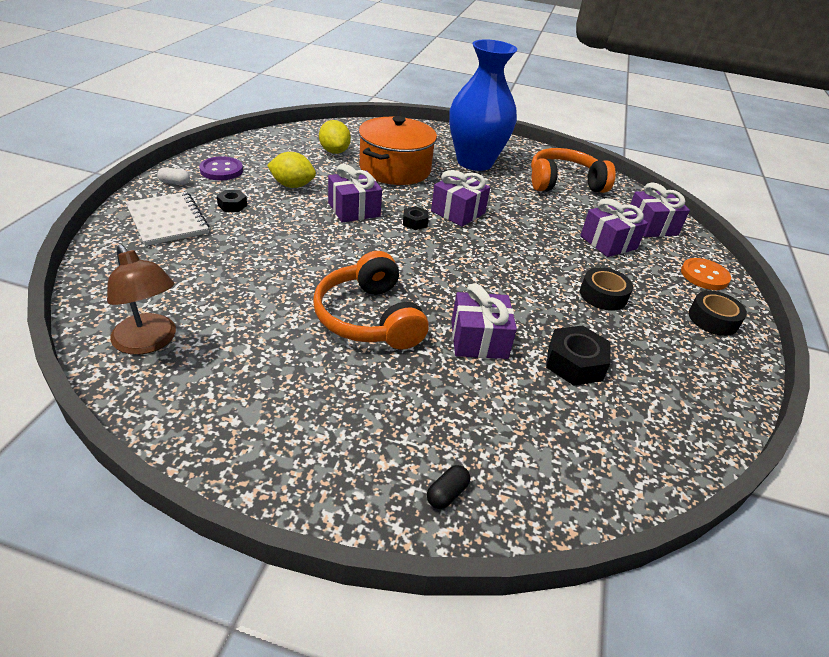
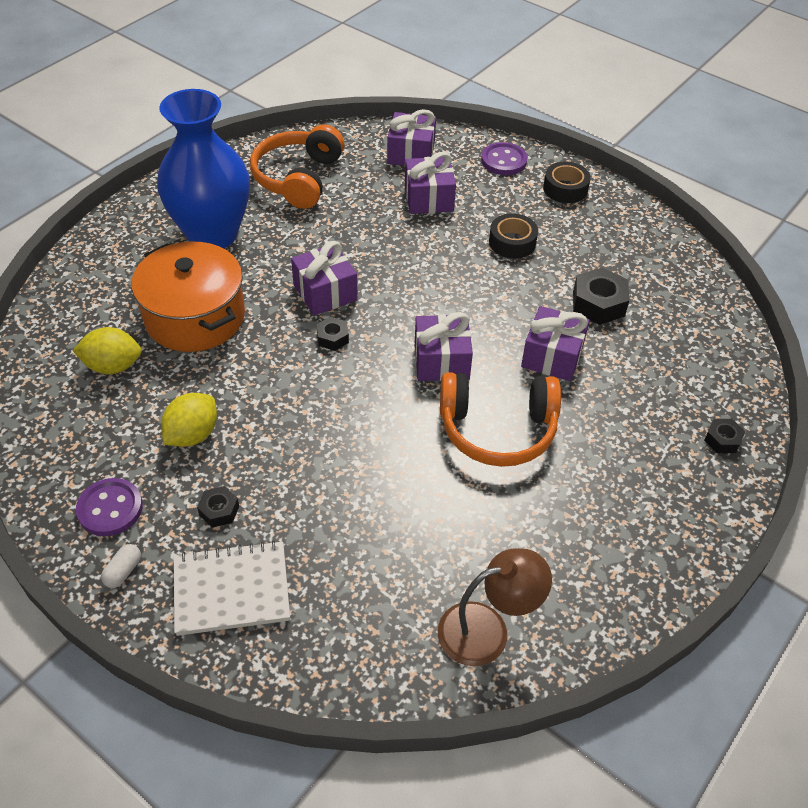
camera: 65 degrees left, 10 degrees up
(354, 209) = (281, 386): purple gift -> purple gift (441, 361)
(447, 494) = (722, 440): black capsule -> black nut
(704, 276) = (503, 161): orange button -> purple button

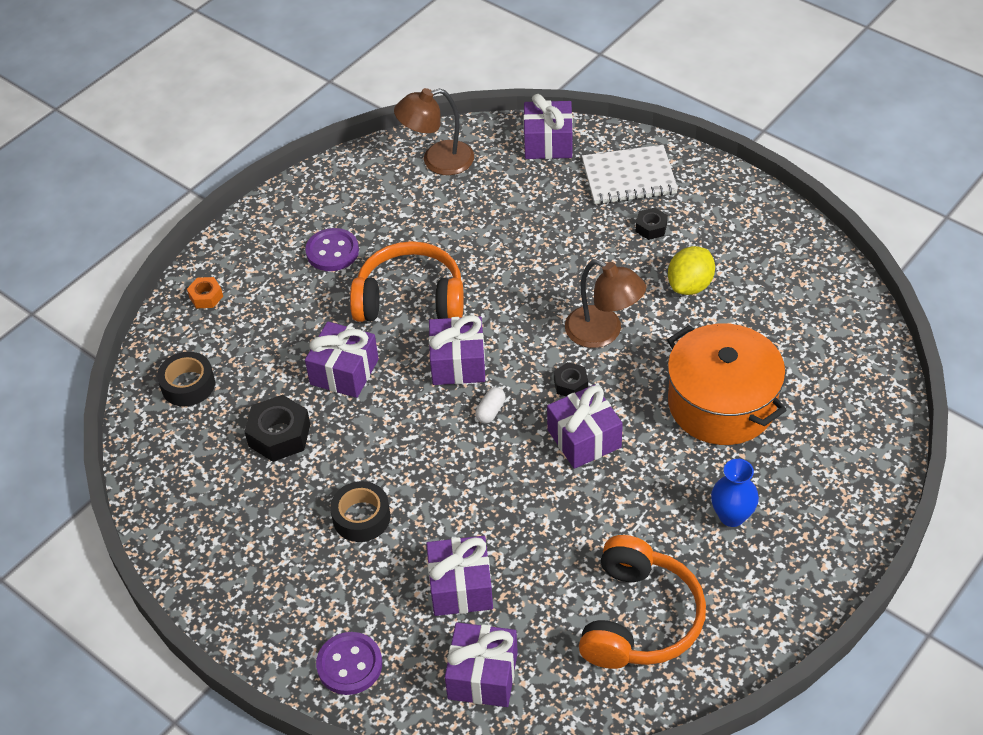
camera: 175 degrees left, 0 degrees up
(110, 508) = (742, 226): purple button -> purple button (332, 251)
(113, 366) = (788, 346): yellow lemon -> none
(123, 571) = (715, 186): white capsule -> white capsule (490, 411)
(212, 235) = (731, 516): blue vase -> blue vase, size x0.43
(294, 386) = (603, 333): none -> brown lamp
(334, 657) = (548, 143): none -> purple gift
(565, 189) = (274, 612): black tape -> black tape (188, 385)
(722, 440) = (206, 297): black nut -> orange nut

